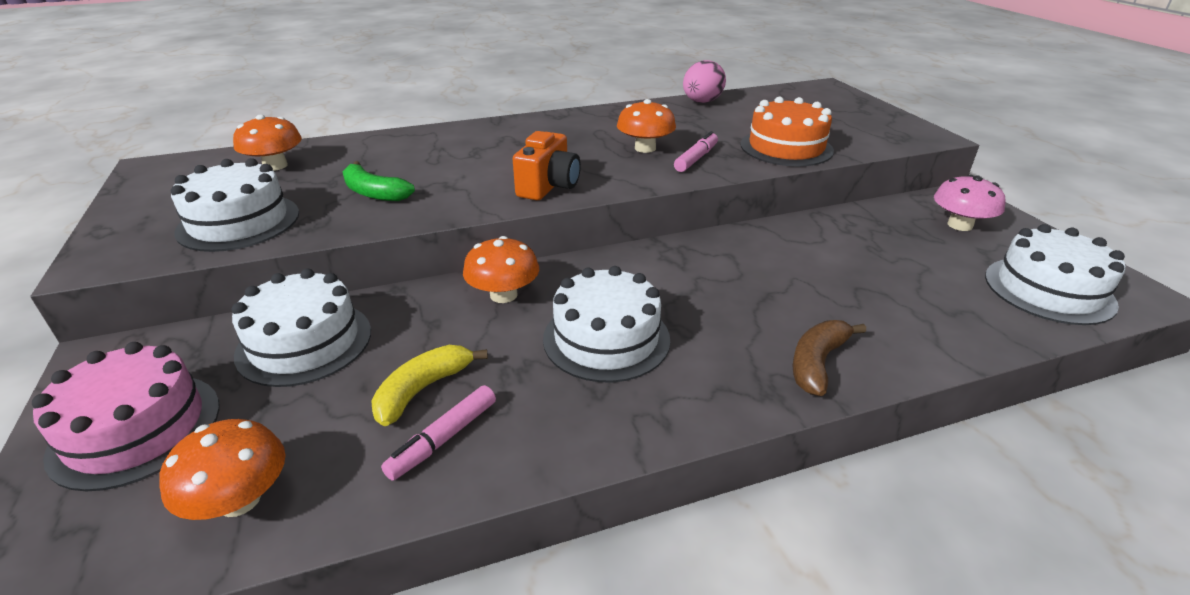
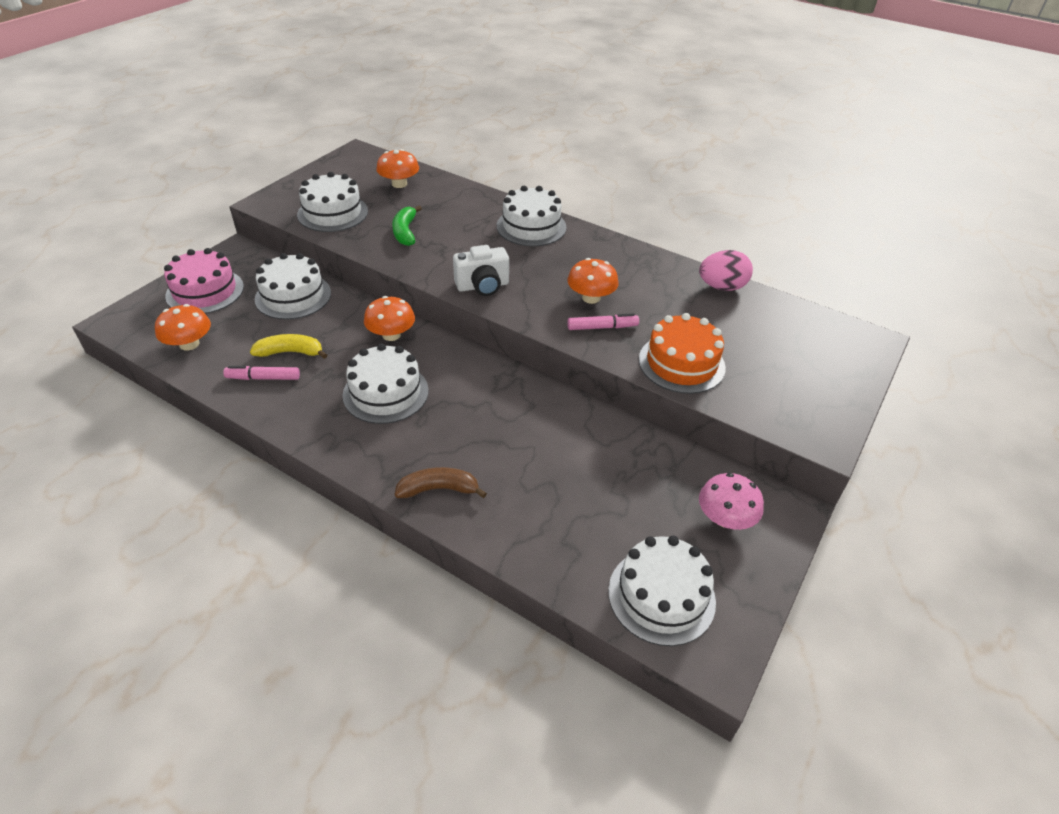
camera: 50 degrees right, 10 degrees up
(490, 134) = (531, 226): none -> white cake
(548, 187) = (483, 286): orange camera -> white camera

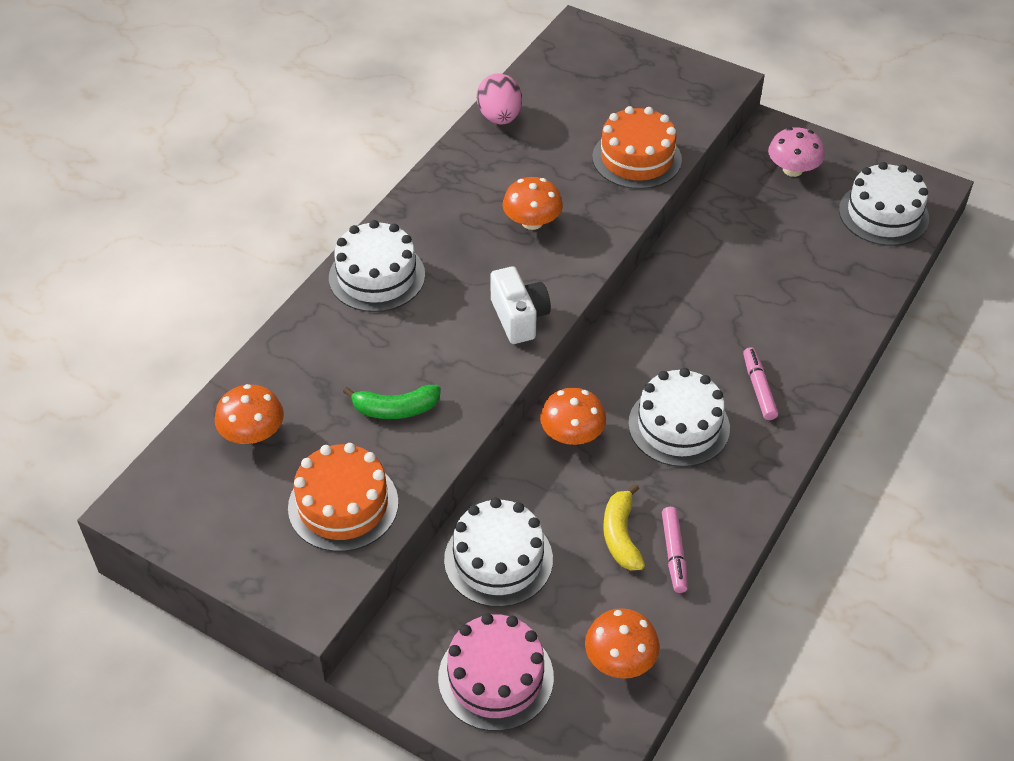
camera: 90 degrees left, 5 degrees up
(333, 213) = (343, 505): white cake -> orange cake
(439, 489) = (809, 365): brown banana -> none
(602, 327) = (586, 214): pink marker -> pink marker (758, 388)

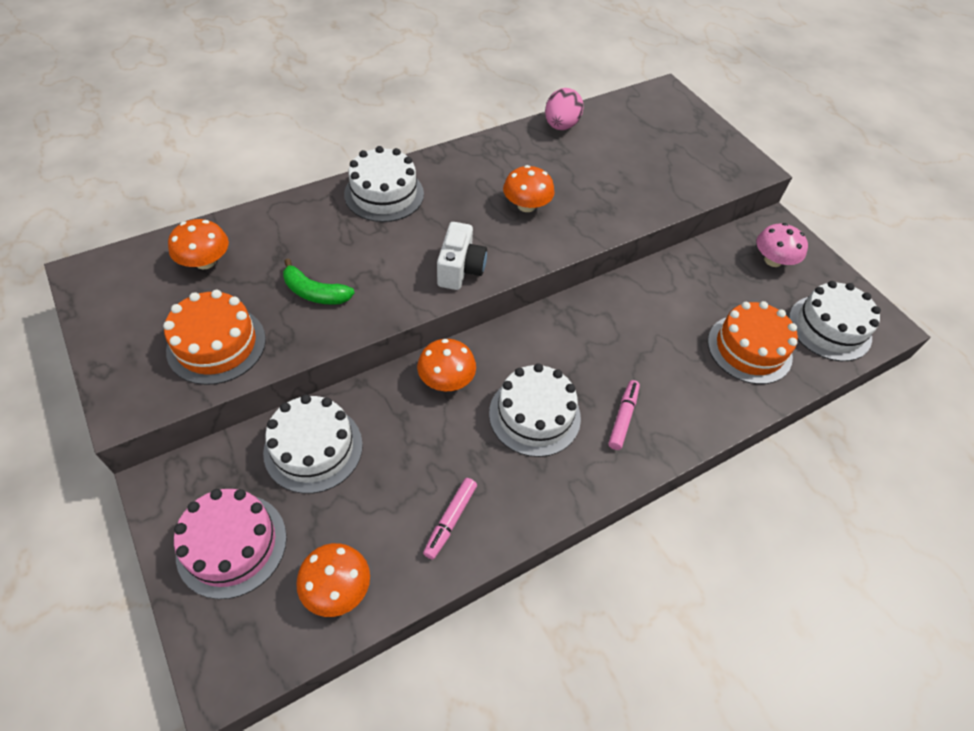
camera: 25 degrees right, 5 degrees up
(621, 535) = (420, 481): yellow banana -> none
(636, 158) = (642, 195): orange cake -> orange cake (749, 349)

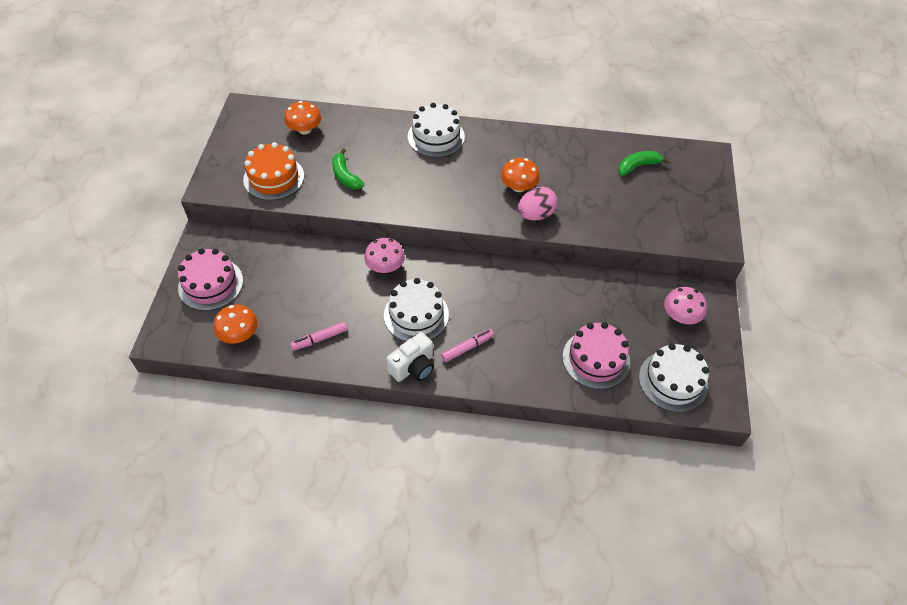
camera: 40 degrees right, 0 degrees up
(313, 448) = (285, 261): white cake -> none
(446, 379) = (385, 266): orange mushroom -> pink mushroom
(460, 269) = (438, 205): white camera -> white camera (413, 367)
(560, 126) = (598, 145): pink egg -> pink egg (535, 215)
(617, 130) = (638, 166): none -> green banana
(749, 349) = (596, 359): orange cake -> pink cake

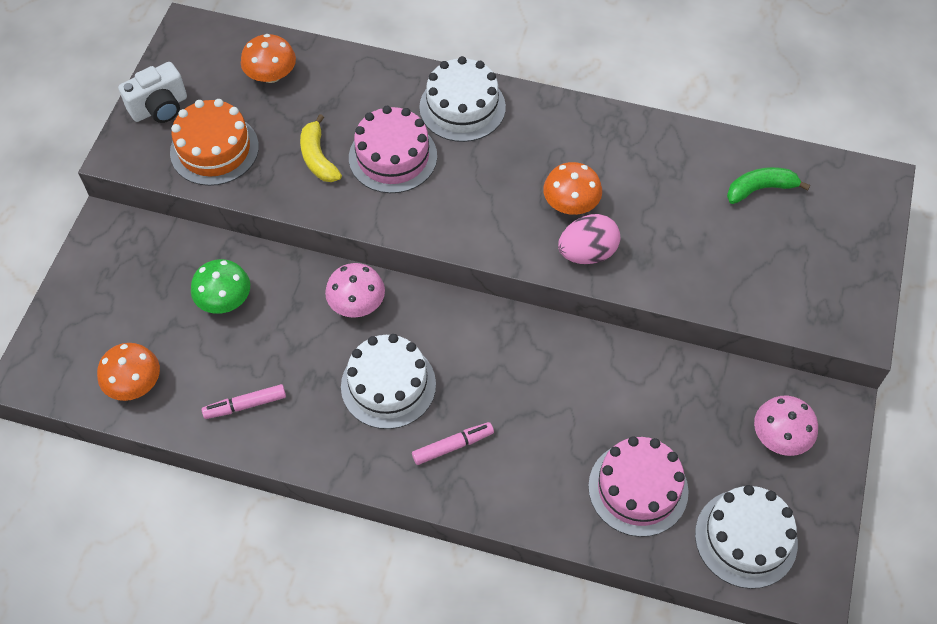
camera: 10 degrees right, 5 degrees up
(210, 284) = (106, 301): pink cake -> pink cake (393, 157)
(294, 274) = (224, 299): none -> green mushroom
(345, 176) = (318, 158): green banana -> yellow banana
(413, 367) = (370, 466): white camera -> white camera (160, 108)

